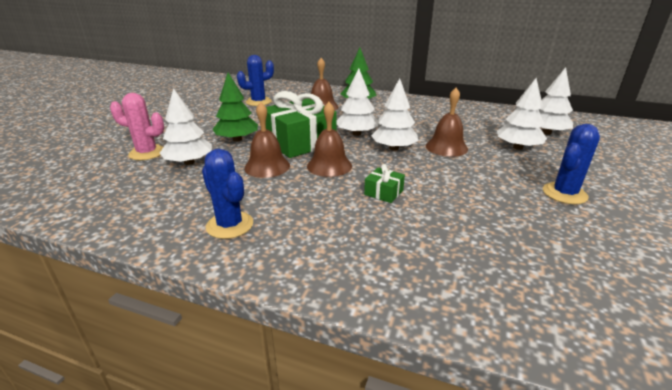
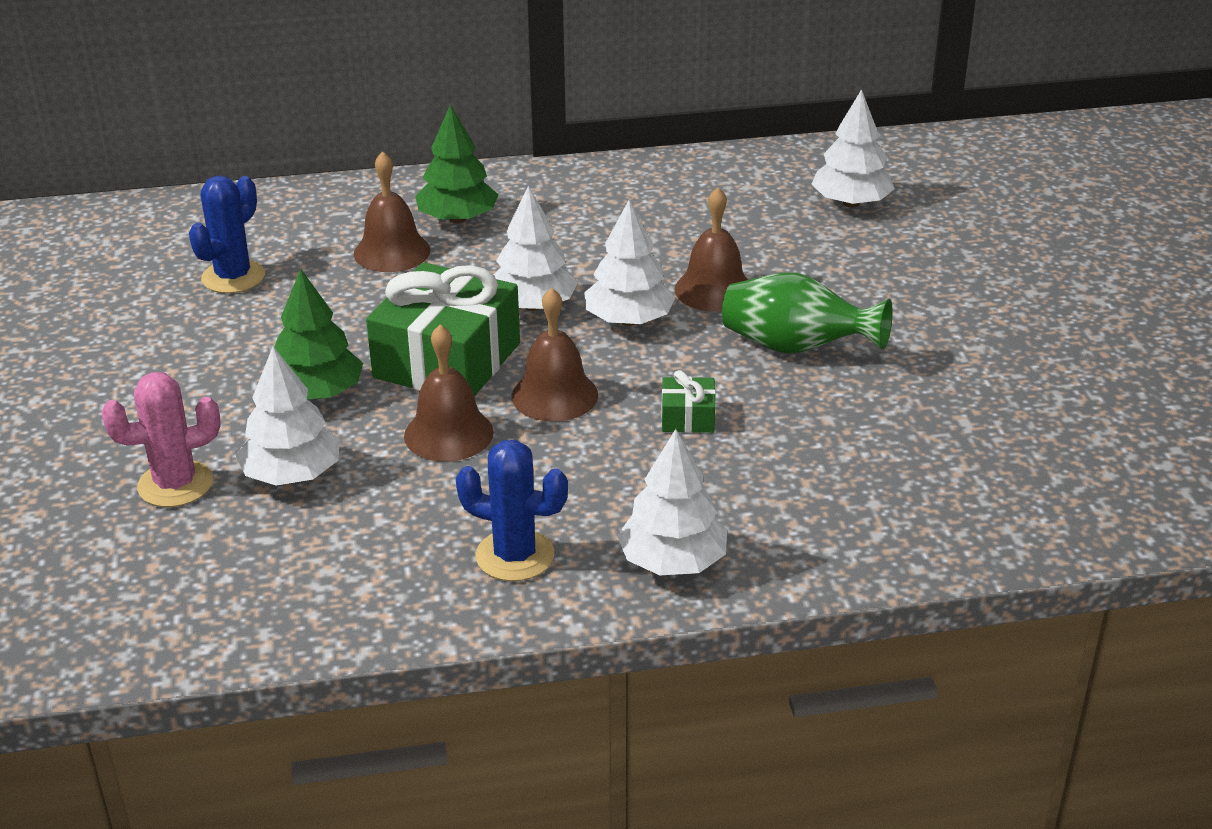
camera: 30 degrees left, 5 degrees up
(471, 179) = (796, 347): none -> green vase
(517, 147) = (825, 254): white tree -> white tree (672, 561)
(564, 193) = (936, 330): blue cactus -> none

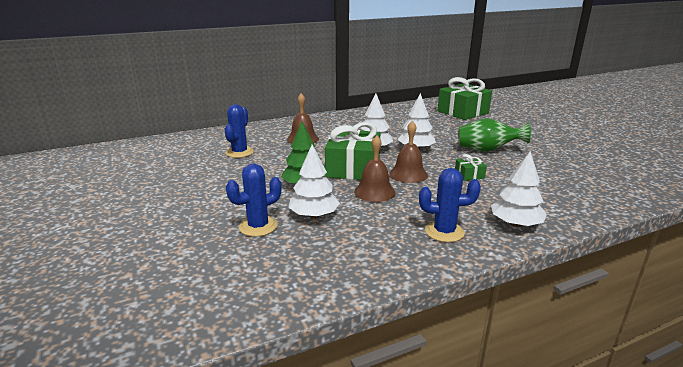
camera: 15 degrees left, 10 degrees down
(175, 484) = (258, 226): pink cactus -> blue cactus
(457, 219) = (322, 128): green tree -> none
(714, 290) = (439, 137): brown bell -> none
(851, 203) = (462, 112): white tree -> green gift

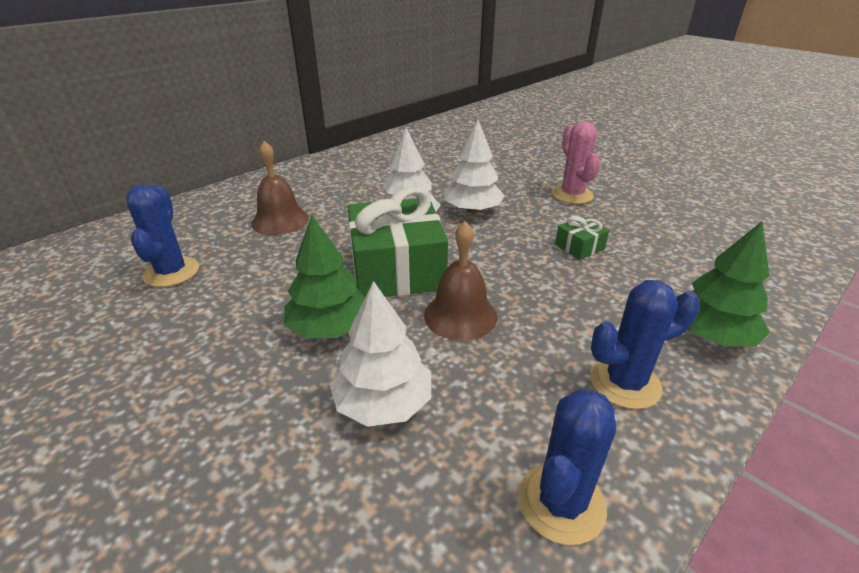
camera: 20 degrees left, 10 degrees up
(258, 226) = (283, 469): blue cactus -> blue cactus (561, 502)
(408, 174) = (491, 264): brown bell -> none
(462, 112) = (496, 133): green gift -> none
(487, 150) = (572, 195): green vase -> pink cactus
(515, 224) = (710, 335): white tree -> green tree

